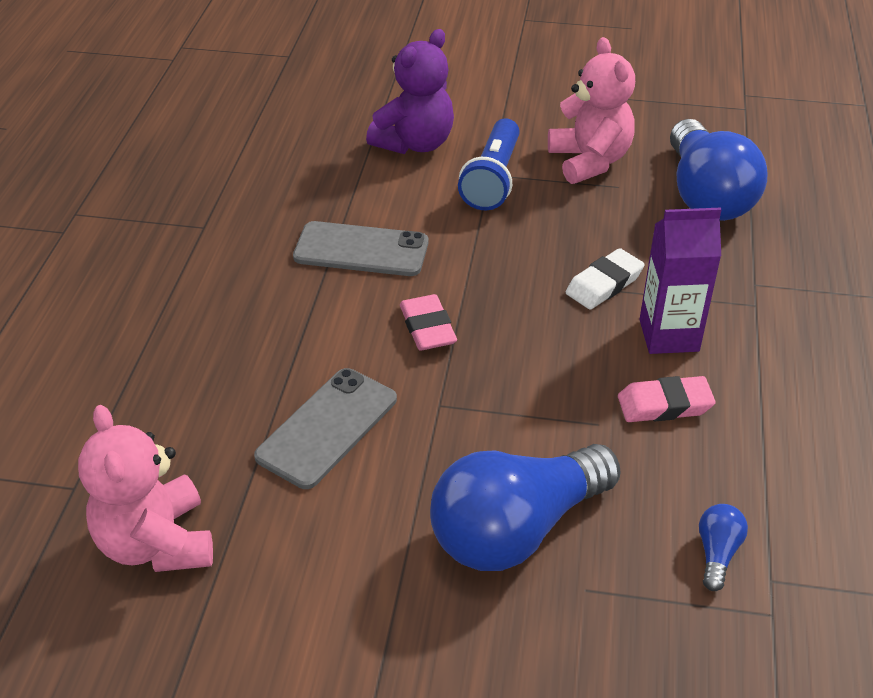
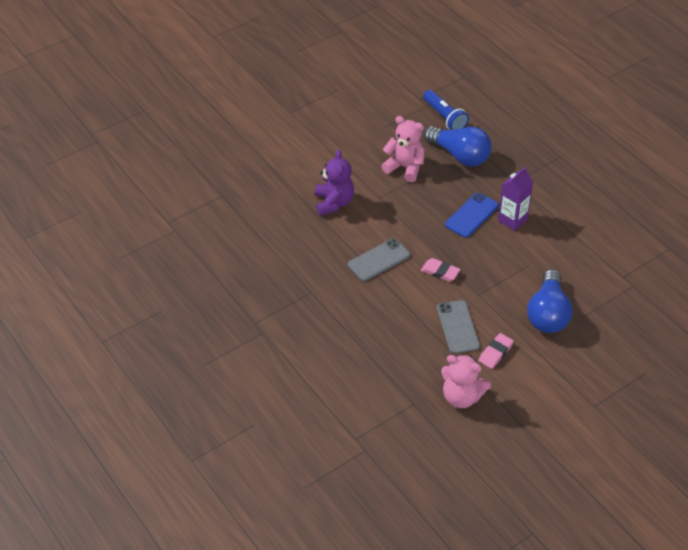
camera: 45 degrees left, 5 degrees up
(492, 179) = (382, 199): blue flashlight -> blue flashlight (444, 117)
(604, 284) = (471, 215): white eraser -> blue phone
(664, 405) = (539, 245): pink eraser -> pink eraser (495, 353)
(717, 553) = (602, 280): blue light bulb -> none

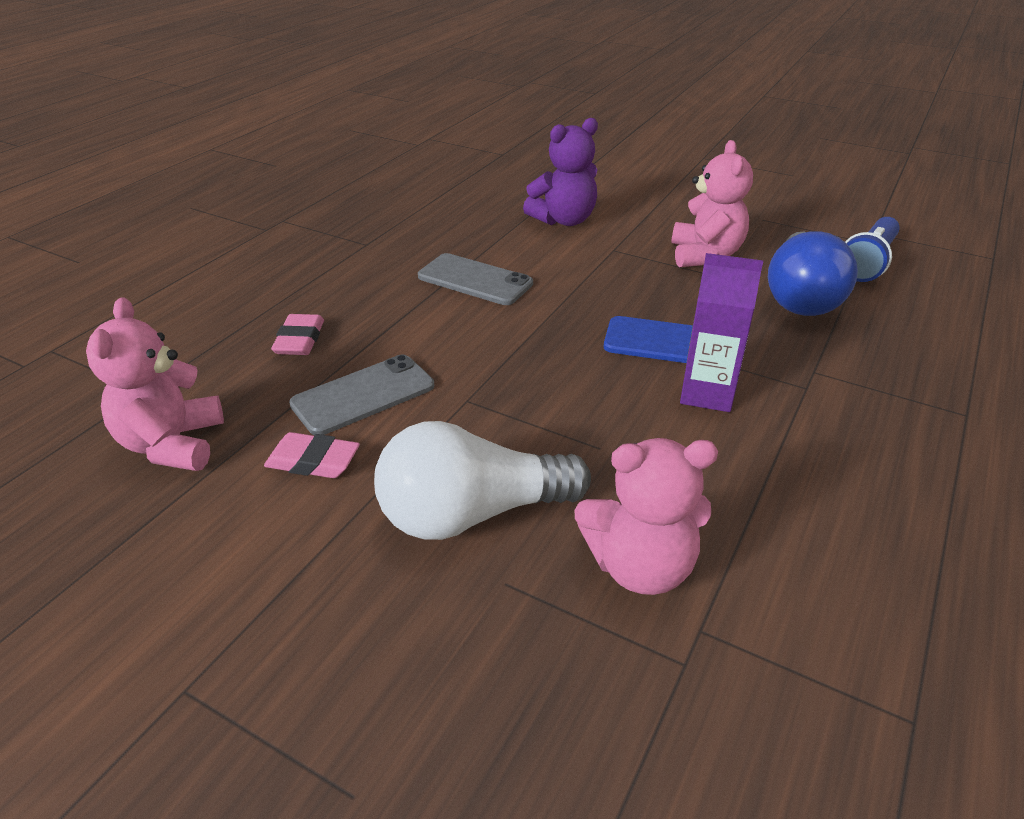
camera: 65 degrees right, 10 degrees down
(440, 272) = (493, 343): pink eraser -> pink eraser (300, 340)
(548, 314) = (472, 514): blue light bulb -> white light bulb
(592, 279) = (640, 566): none -> pink teddy bear

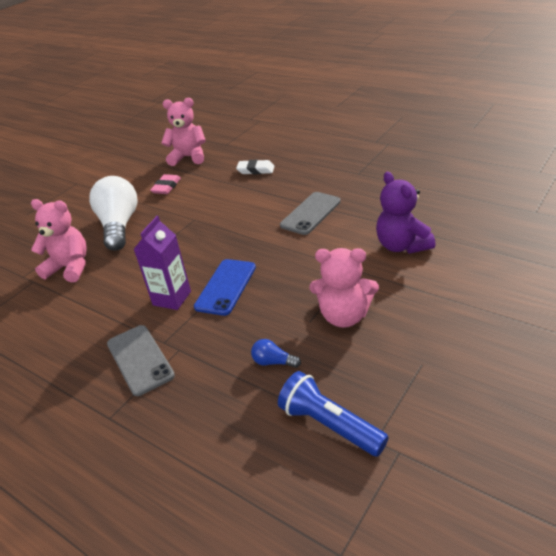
camera: 100 degrees right, 0 degrees up
(300, 340) = (255, 170): pink eraser -> white eraser
(363, 395) = (206, 192): grey phone -> grey phone (140, 359)
(640, 566) = (70, 268): pink teddy bear -> pink teddy bear turned 105 degrees clockwise
(800, 296) = (273, 362): blue light bulb -> blue light bulb, size x0.41

